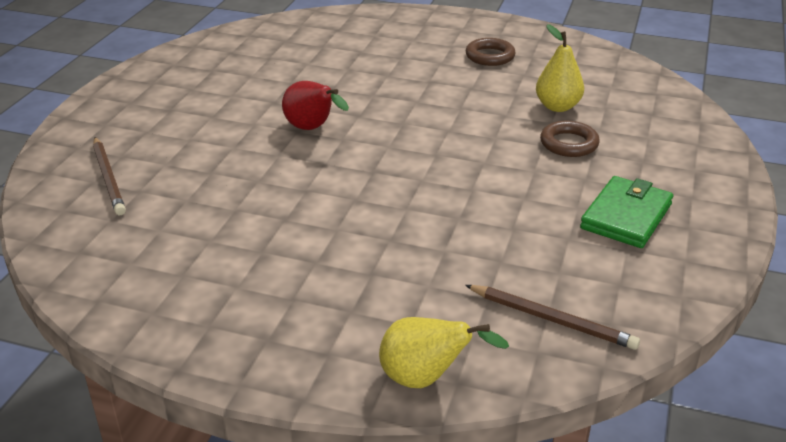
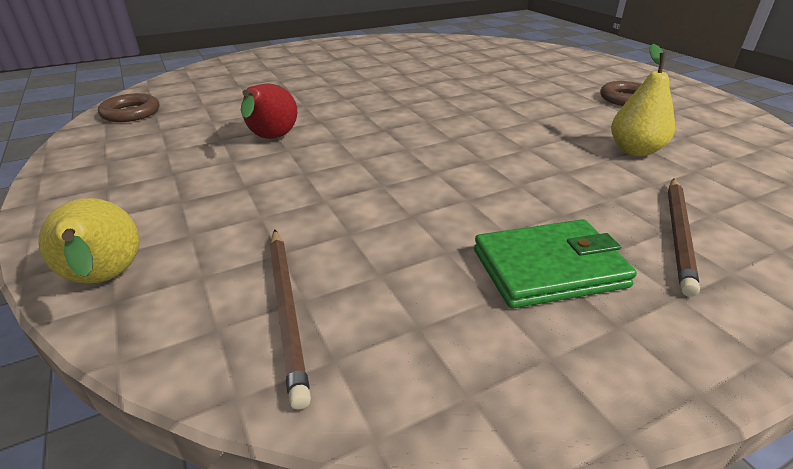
camera: 45 degrees right, 0 degrees up
(109, 178) = (240, 74): brown pencil -> brown pencil (679, 234)
(312, 129) = (396, 93): red pear -> red pear (271, 139)
(569, 144) = (595, 180): brown ring -> brown ring (131, 113)

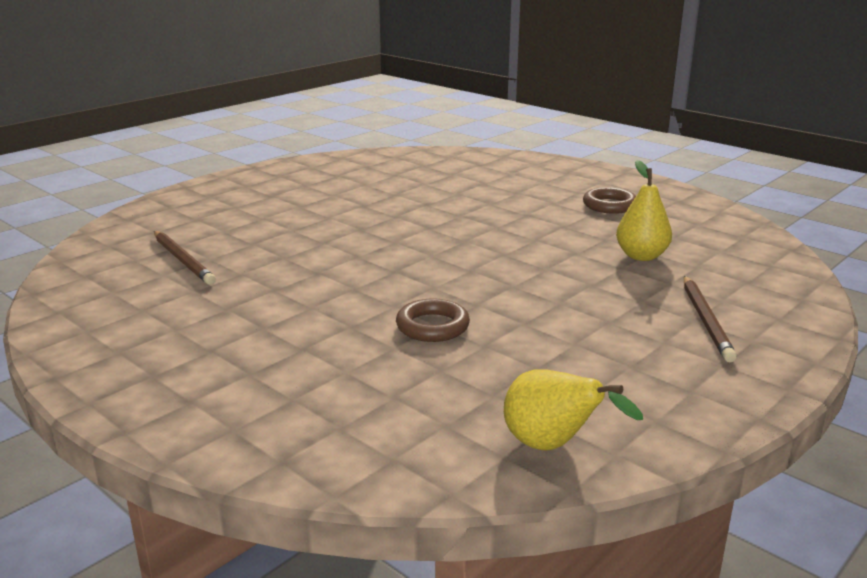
camera: 20 degrees left, 10 degrees down
(106, 279) = (253, 448): yellow pear -> yellow pear (552, 446)
(131, 113) = (81, 296): brown ring -> brown ring (432, 326)
(271, 139) = (284, 299): red pear -> none
(287, 309) = (440, 434): brown pencil -> brown pencil (183, 260)
(549, 268) = (623, 364): green wallet -> none

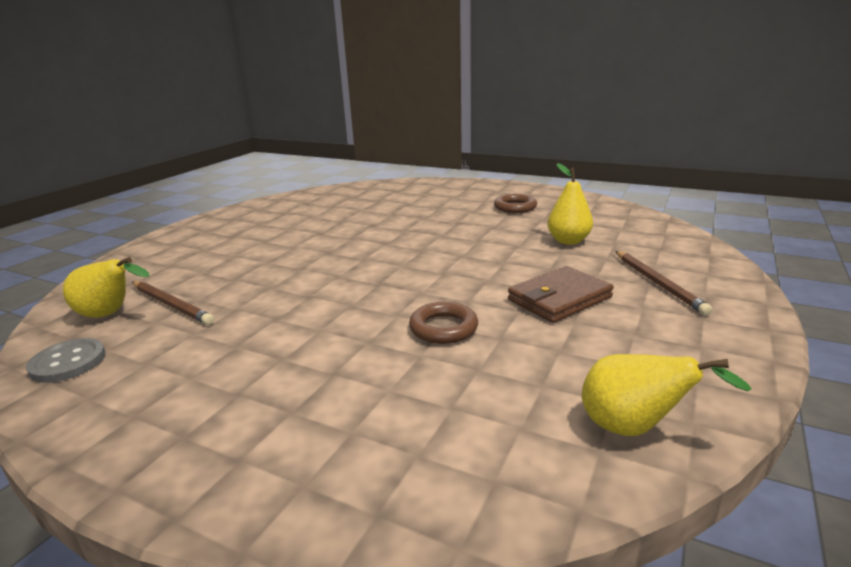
camera: 15 degrees left, 0 degrees up
(78, 298) = (68, 362): none -> grey button
(125, 260) = (110, 314): none -> yellow pear
(577, 318) = (559, 299): none -> brown wallet

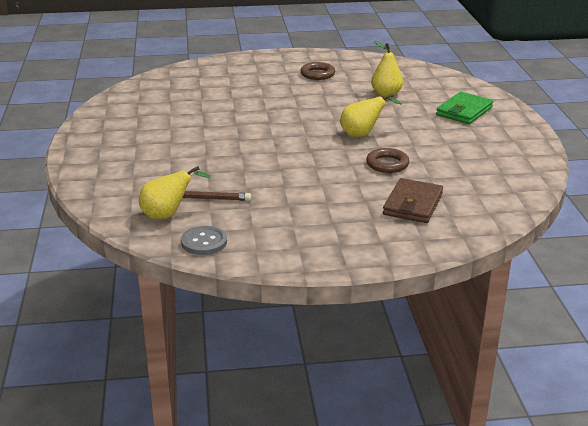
camera: 35 degrees left, 5 degrees up
(559, 299) = (425, 133): brown wallet -> brown wallet (413, 204)
(633, 428) = (518, 180): yellow pear -> yellow pear (362, 134)
(658, 283) = (464, 111): brown pencil -> green wallet

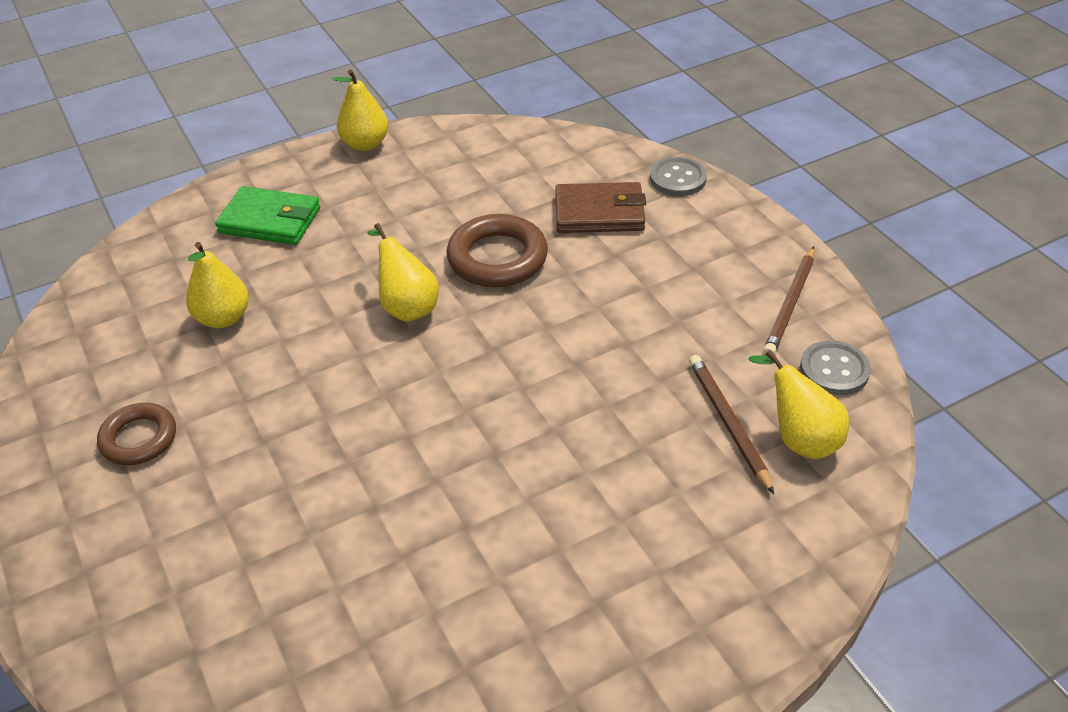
camera: 110 degrees left, 15 degrees up
(271, 246) = (790, 304): none -> brown pencil
(387, 164) = (497, 258): brown ring -> brown ring, size x1.52
(436, 243) = (678, 178): none -> grey button
(535, 145) = (365, 144): none -> yellow pear

